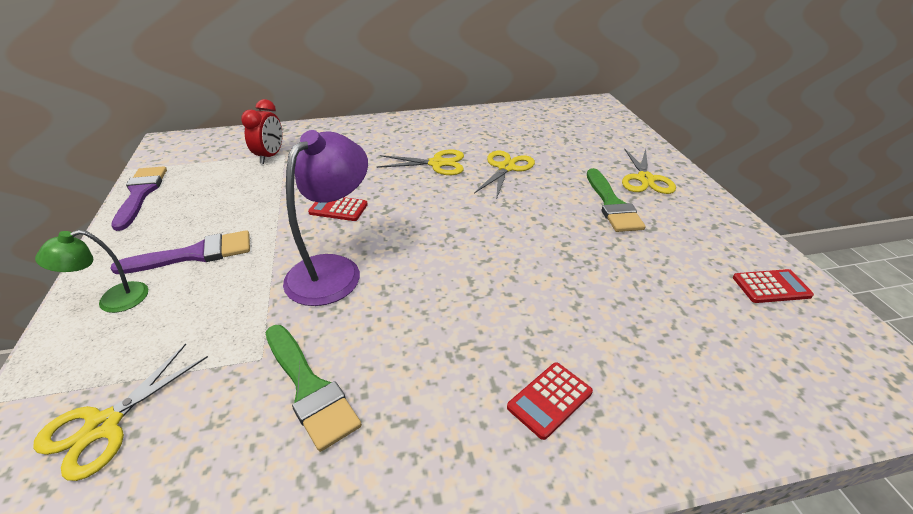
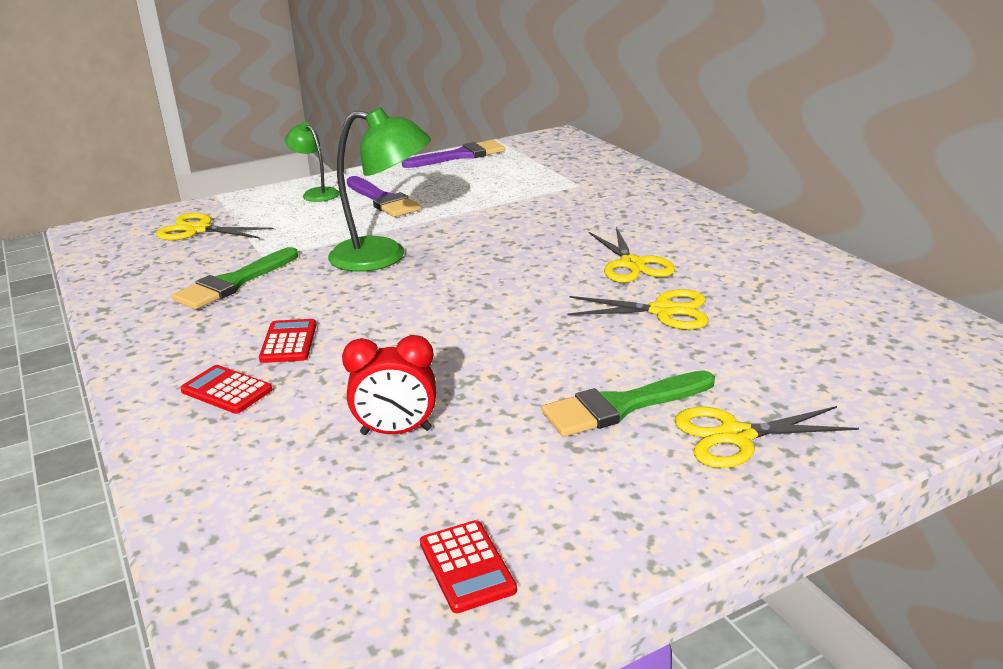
camera: 75 degrees right, 10 degrees down
(270, 156) = (568, 180): red clock -> red clock (396, 431)
(333, 270) = (383, 257): purple lamp -> green lamp
(338, 209) = (488, 235): red calculator -> red calculator (288, 342)

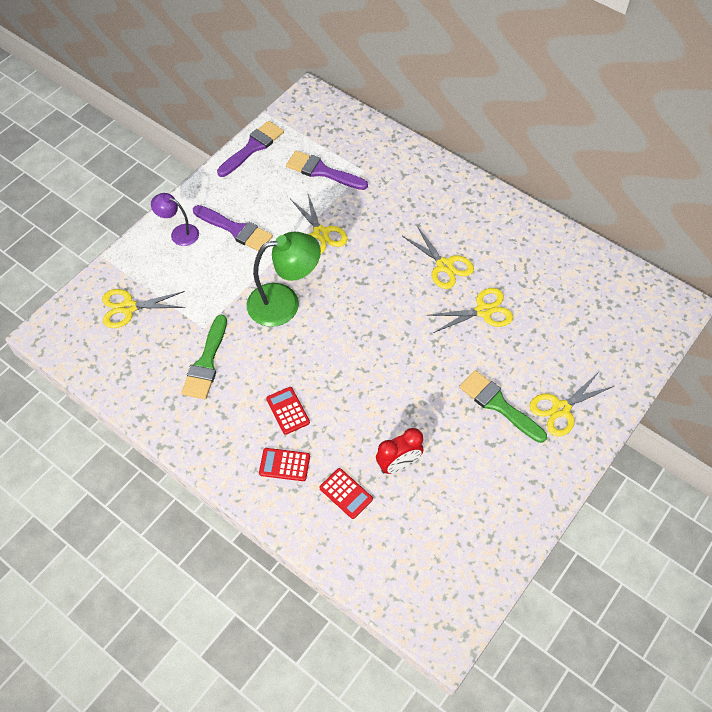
camera: 25 degrees left, 30 degrees up
(316, 193) = (179, 233): green lamp -> purple lamp
(467, 566) = (483, 538): red calculator -> red calculator (346, 493)
(482, 217) = (320, 233): none -> yellow scissors
(526, 179) = (322, 171): none -> purple brush
(621, 406) = (498, 405): green brush -> green brush turned 90 degrees clockwise

